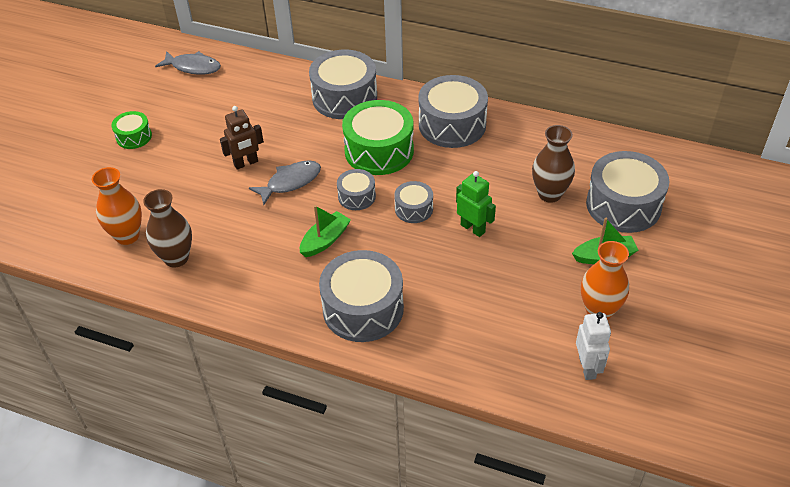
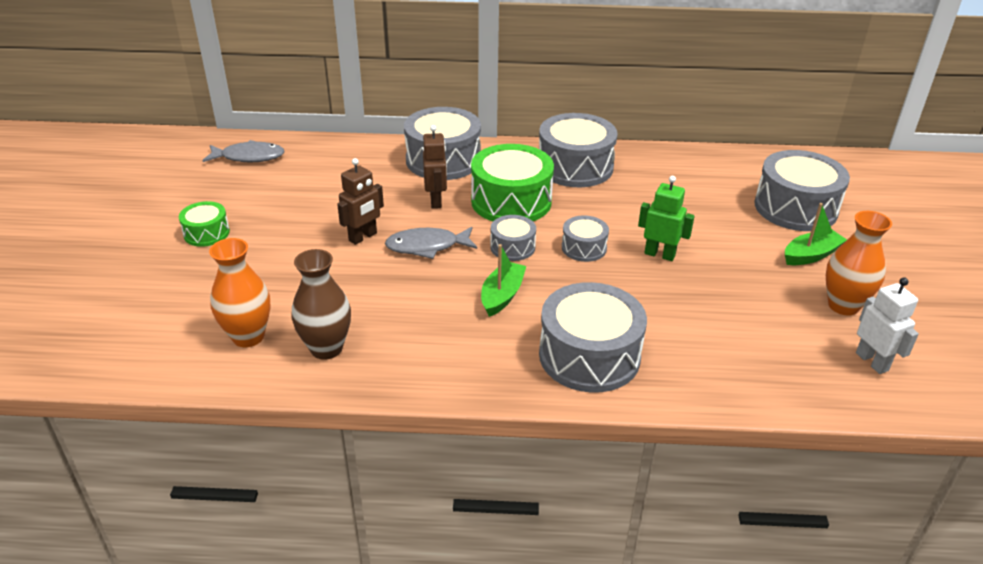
camera: 20 degrees left, 10 degrees down
(290, 182) = (427, 246): grey fish -> grey fish turned 135 degrees counterclockwise
(318, 139) = (436, 201): none -> brown robot
(549, 194) = (717, 210): brown vase -> none

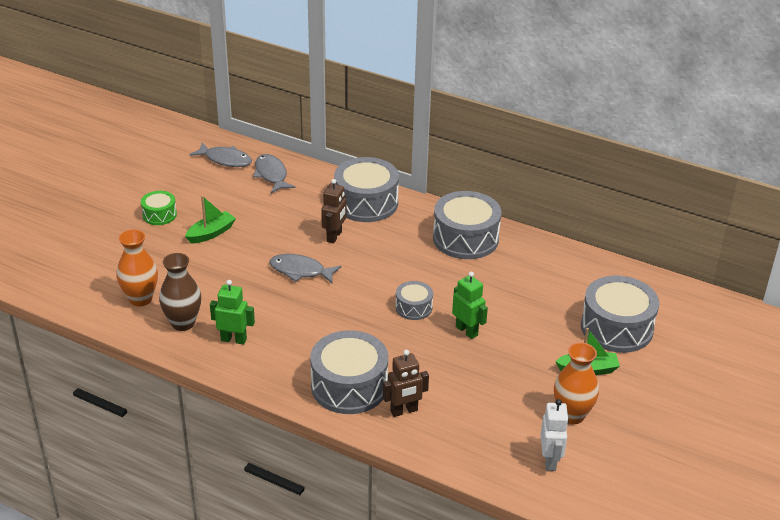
camera: 25 degrees right, 0 degrees up
(315, 159) = (271, 175): none -> grey fish
(363, 237) = (261, 250): brown robot -> brown robot (404, 411)
(407, 347) = (233, 339): none -> green robot
(502, 295) = (324, 324): green boat -> green boat (211, 233)
(511, 201) = (390, 253): green drum -> none
(512, 247) = (361, 290): grey drum -> none

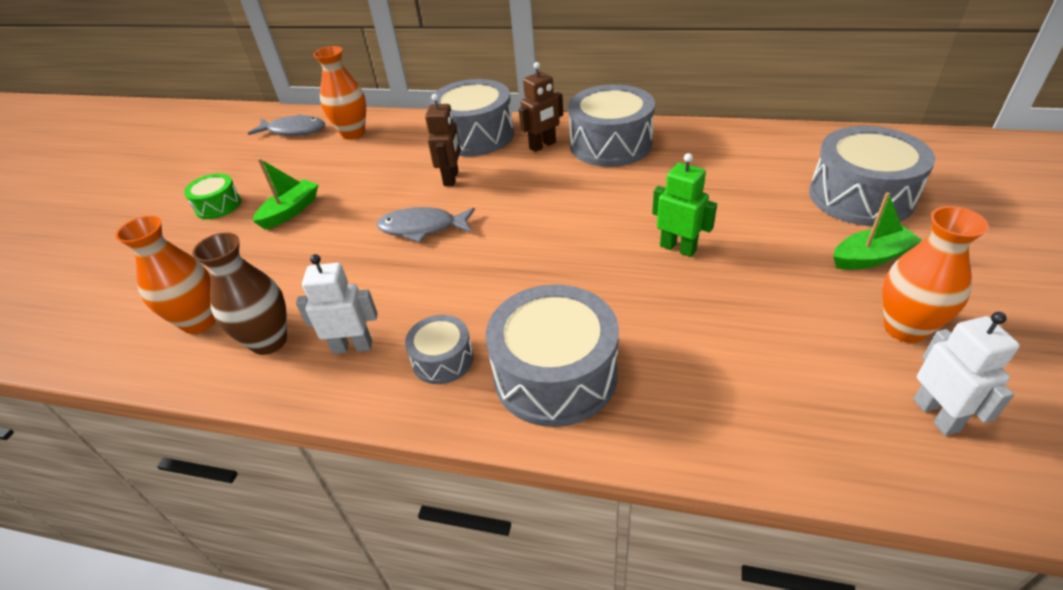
camera: 10 degrees left, 5 degrees up
(233, 339) = (352, 347): green robot -> white robot
(271, 175) = (353, 133): grey fish -> orange vase
(404, 411) = (659, 393): brown robot -> brown robot (543, 145)
(413, 307) = (591, 236): grey drum -> grey drum (443, 359)

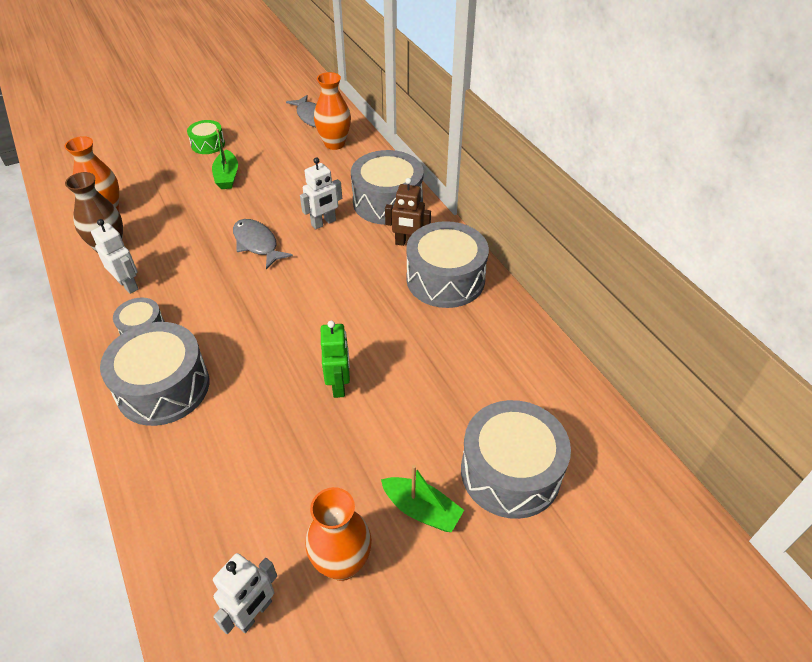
camera: 45 degrees right, 5 degrees up
(291, 211) = (227, 176): green boat -> green boat turned 90 degrees clockwise
(451, 178) = (323, 223): brown robot -> white robot

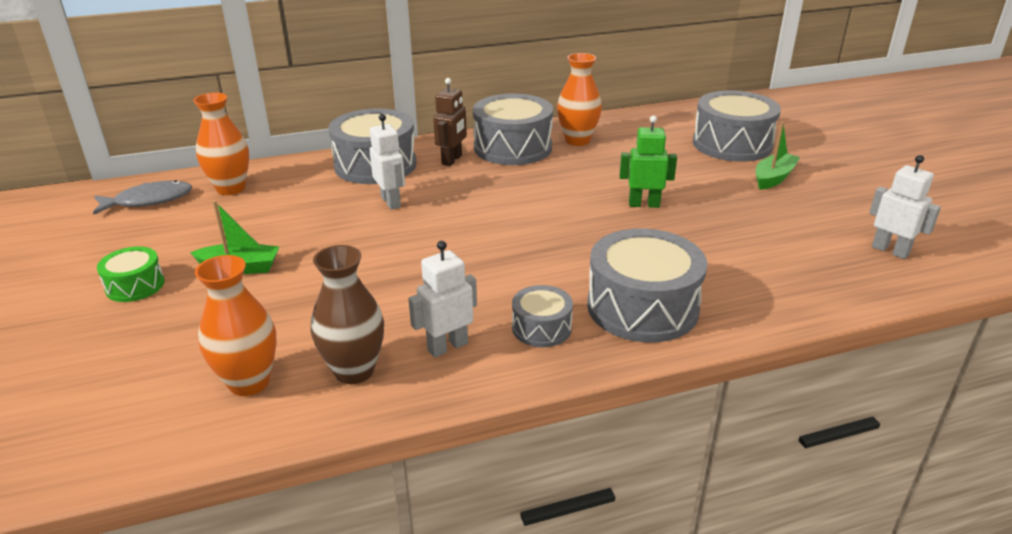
camera: 80 degrees left, 15 degrees down
(257, 244) = (408, 245): grey fish -> none
(342, 563) = (831, 211): orange vase -> orange vase (577, 140)

